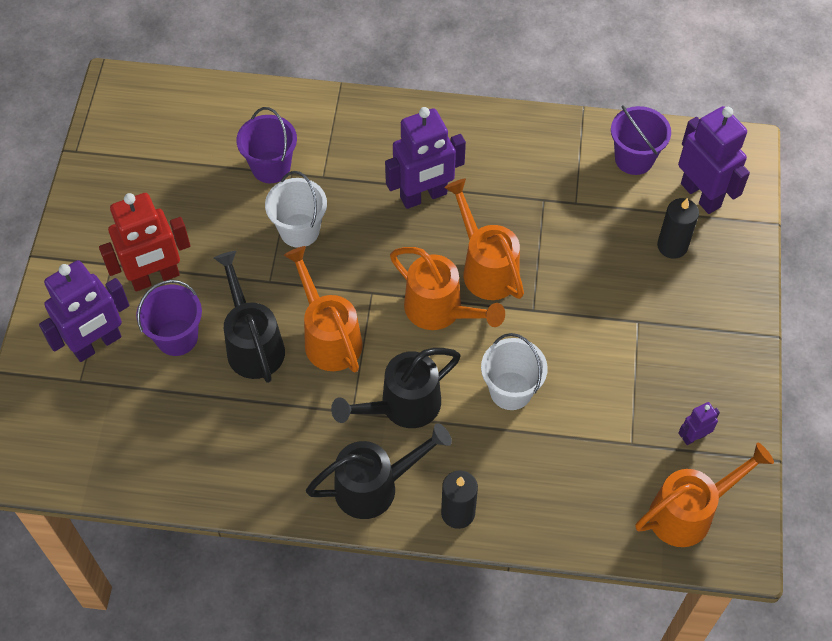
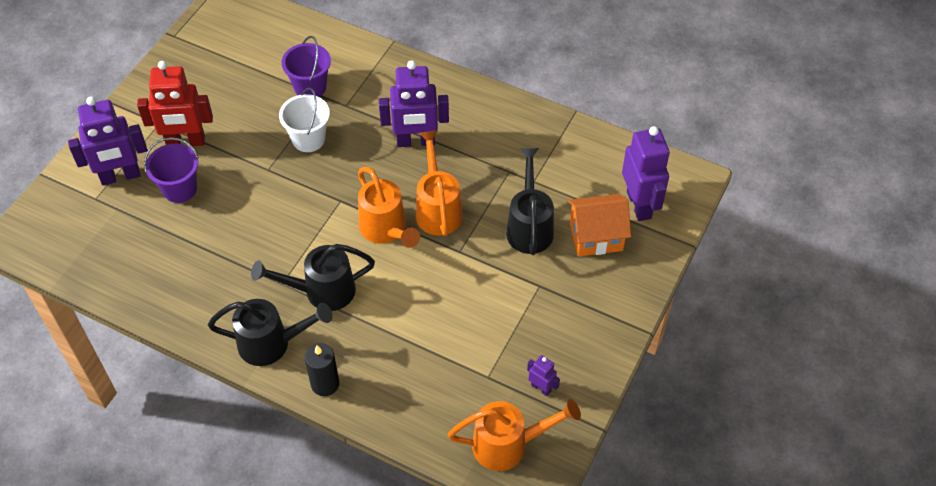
camera: 20 degrees right, 5 degrees down
(253, 344) = (232, 211): black watering can -> black watering can (529, 227)
(329, 337) = (291, 223): orange watering can -> none
(511, 390) = (411, 306): white bucket -> none
(634, 159) = (597, 161): purple bucket -> none
(672, 246) = (596, 236): black candle -> orange house
(693, 437) = (541, 388): purple robot -> purple robot turned 45 degrees clockwise

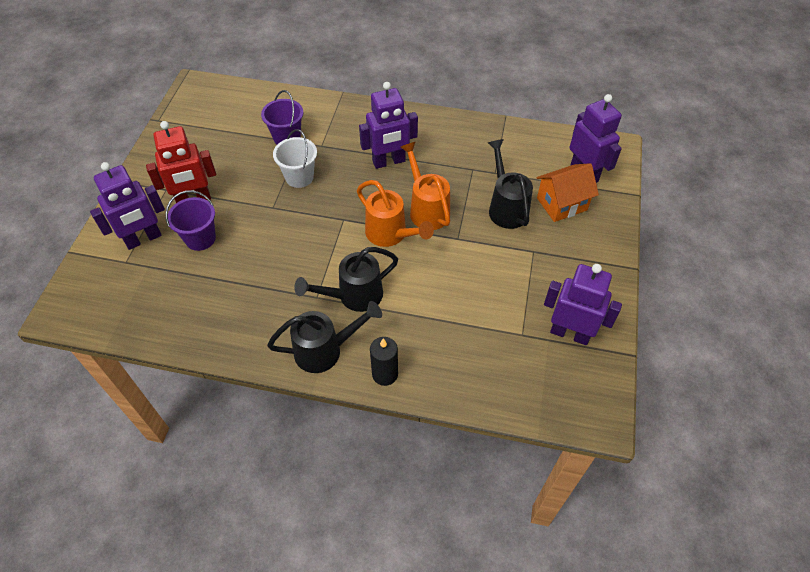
camera: 15 degrees left, 0 degrees up
(508, 445) = (563, 388): orange watering can -> none
(541, 388) = (570, 333): purple robot -> purple robot, size x2.13

